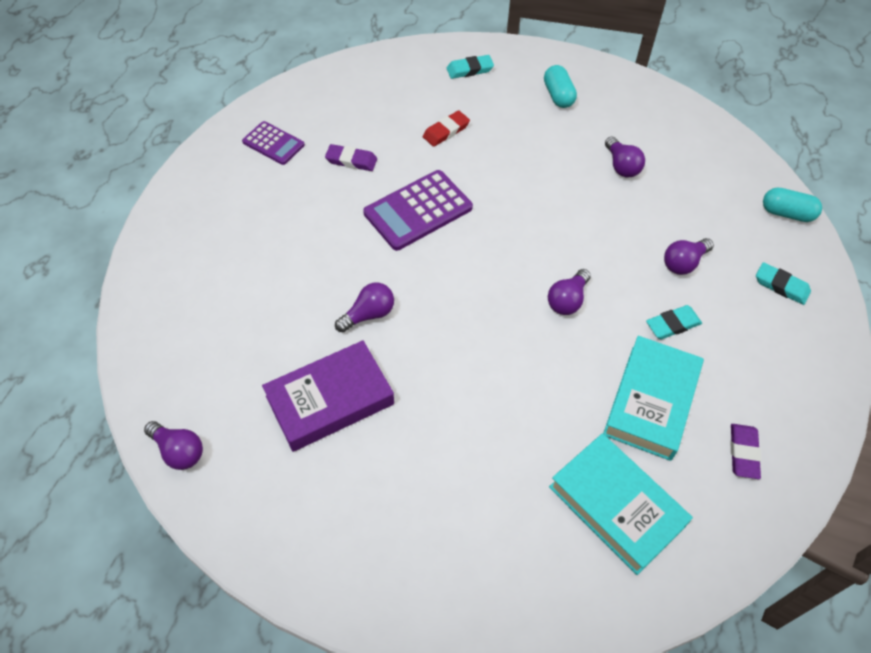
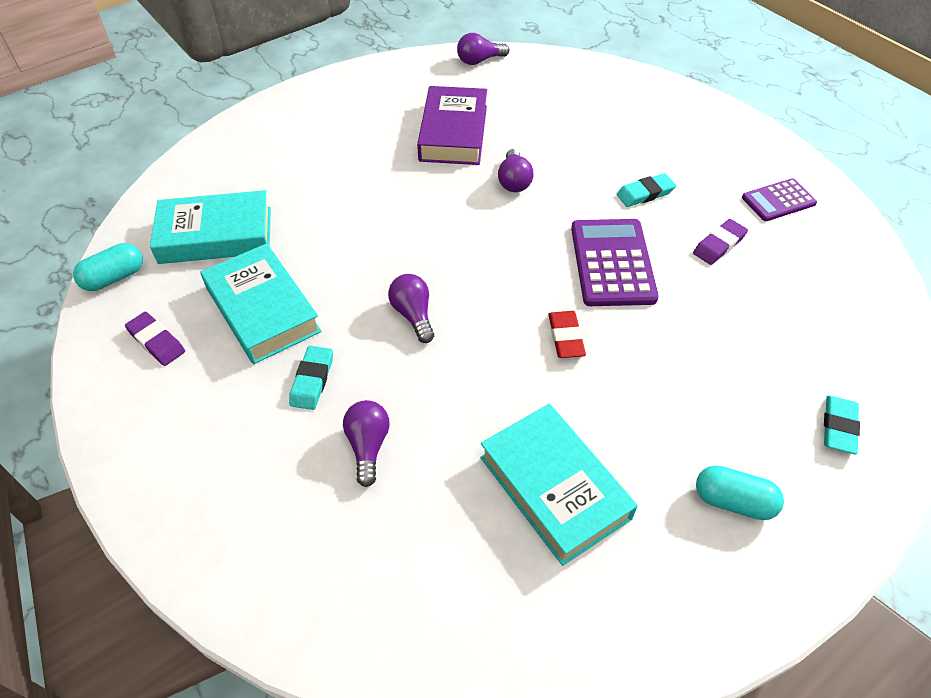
camera: 125 degrees right, 5 degrees down
(446, 131) = (723, 342): red eraser -> red eraser (565, 337)
(621, 166) = (554, 487): purple light bulb -> turquoise book
(781, 286) = (254, 524): turquoise eraser -> turquoise eraser (645, 193)
(787, 213) = (334, 634): turquoise capsule -> turquoise capsule (114, 278)

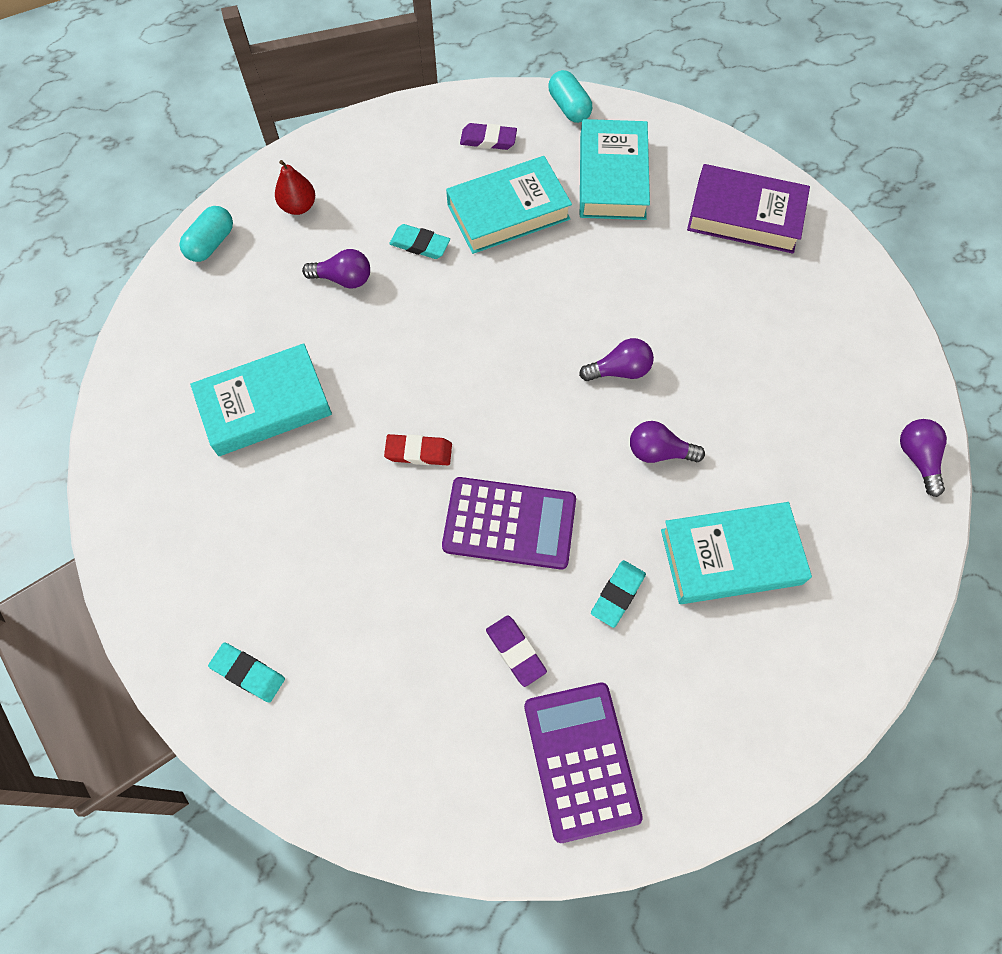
camera: 100 degrees right, 15 degrees up
(156, 341) = (488, 140): purple eraser -> purple eraser turned 45 degrees clockwise
(258, 523) = (298, 206): none -> red pear
(413, 315) = (476, 327): purple light bulb -> purple light bulb (619, 370)
(453, 133) = (757, 403): purple book -> purple book (745, 216)
(589, 139) = (730, 556): none -> turquoise book
(645, 193) = (617, 594): turquoise eraser -> turquoise eraser turned 45 degrees clockwise
(733, 501) = (207, 542): turquoise capsule -> turquoise capsule (211, 243)
(778, 201) = (581, 760): purple calculator -> purple calculator, size x1.66

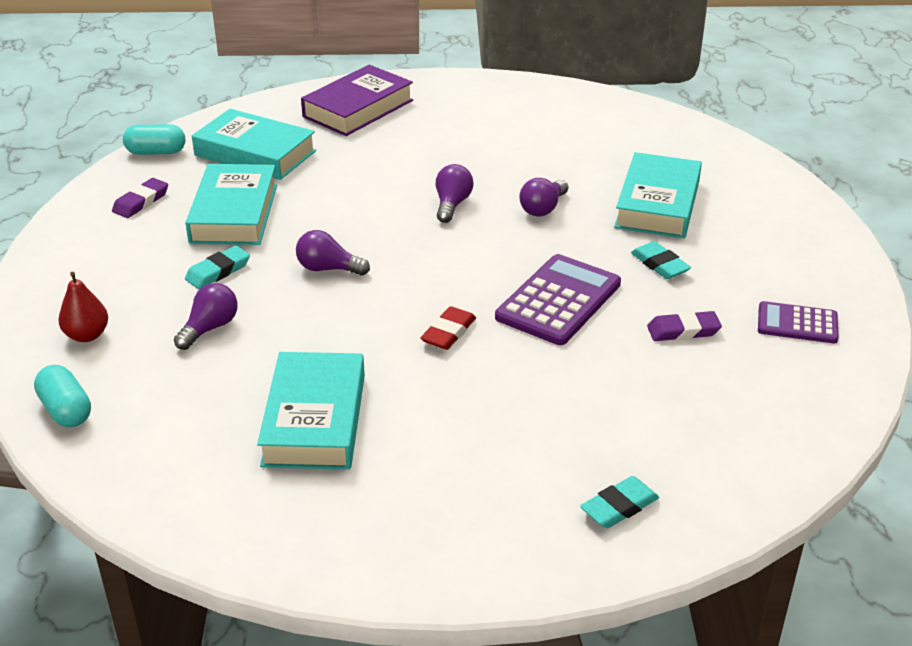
camera: 65 degrees left, 30 degrees down
(581, 760) = (797, 324): purple calculator -> purple calculator, size x0.60
(917, 458) = (626, 108): purple light bulb -> purple light bulb (328, 269)

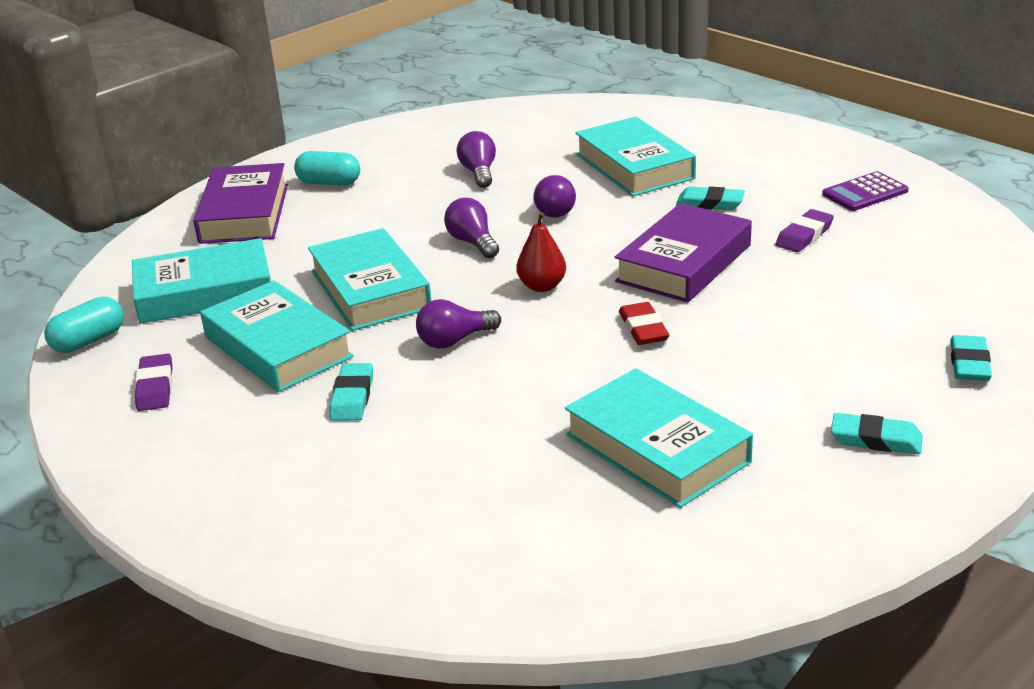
camera: 40 degrees left, 5 degrees down
(66, 410) = (418, 585): turquoise capsule -> turquoise capsule (329, 183)
(87, 335) = (317, 518): red pear -> red pear (542, 286)
(210, 328) = (432, 442): purple light bulb -> purple light bulb (479, 173)
(340, 204) = (370, 290): none -> turquoise book
(452, 512) = (876, 439): none -> turquoise eraser
(558, 300) = (684, 263): purple calculator -> purple book

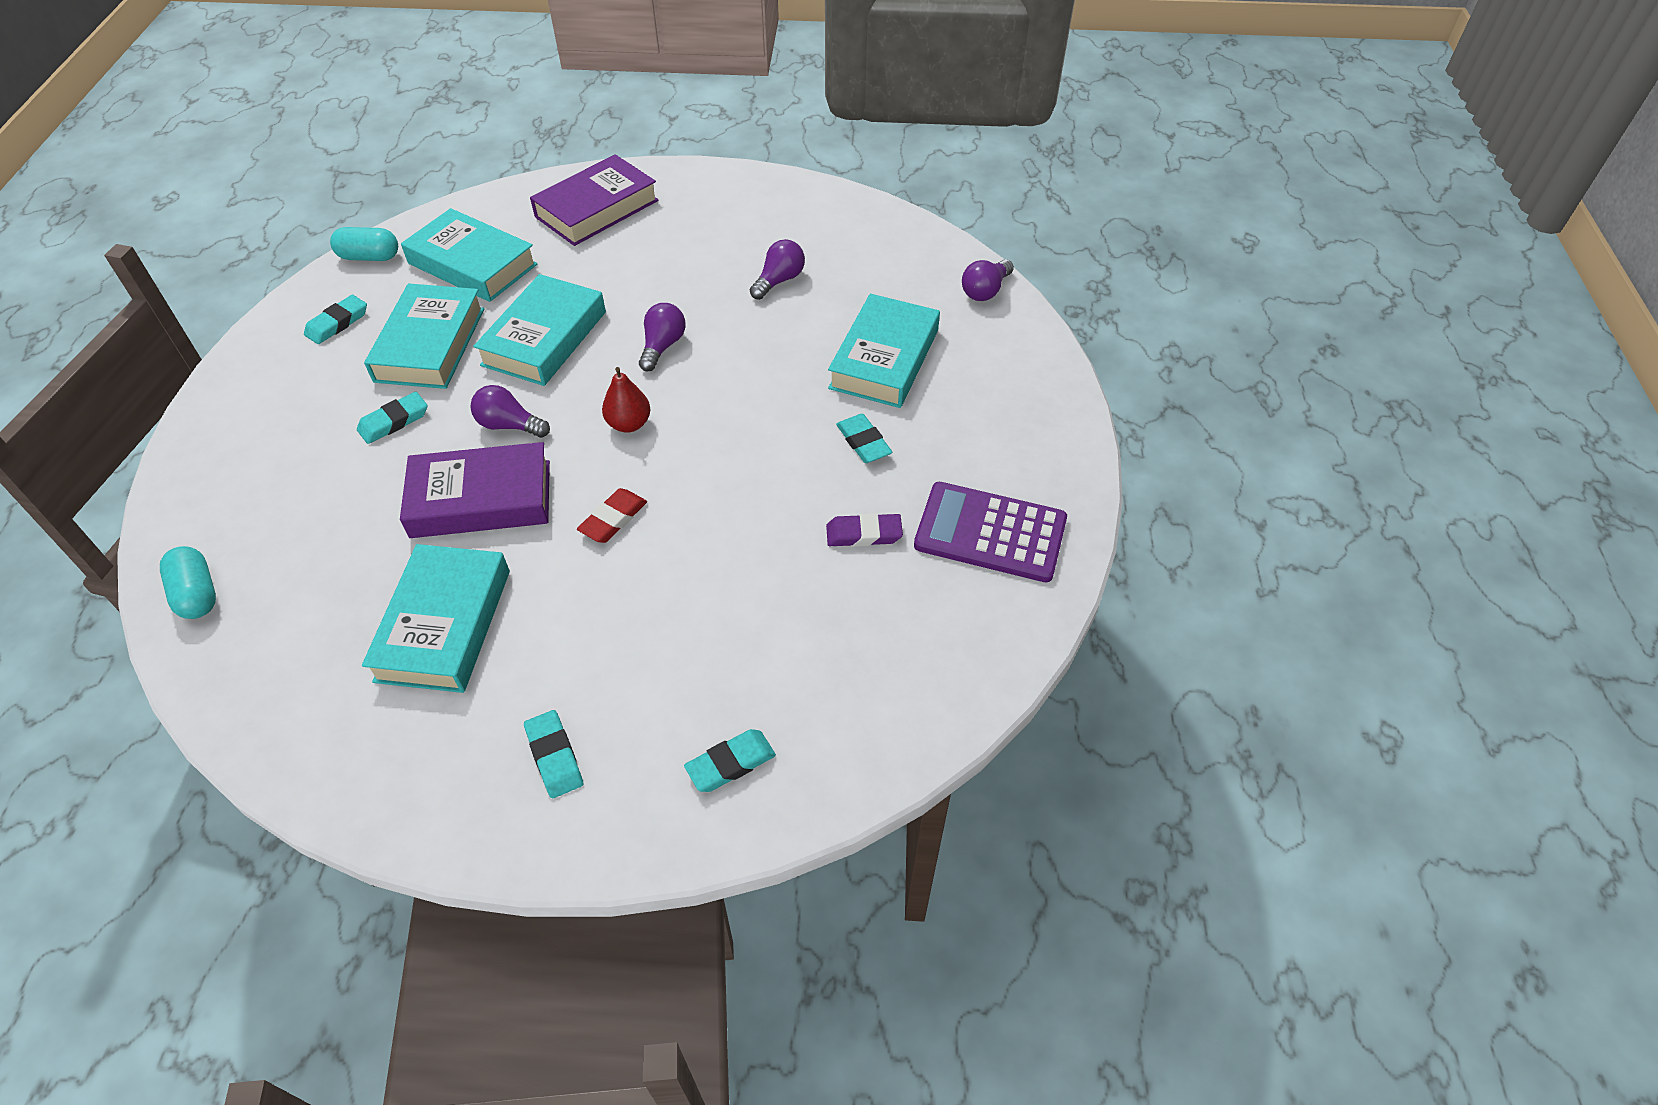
camera: 45 degrees right, 20 degrees up
(155, 387) = (337, 323): purple eraser -> turquoise eraser
(329, 183) = (683, 217): turquoise capsule -> turquoise capsule (197, 594)
(553, 210) = (758, 357): purple light bulb -> purple light bulb (985, 291)
(684, 263) = (741, 484): purple book -> purple book (481, 499)
(865, 193) = (990, 533): purple calculator -> purple calculator, size x1.66

